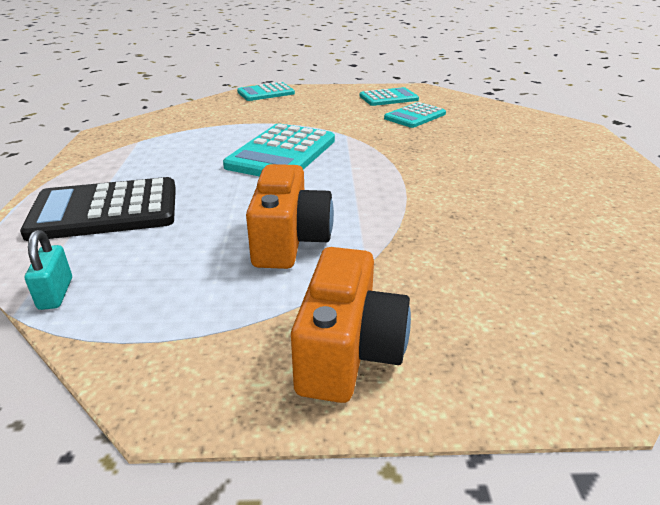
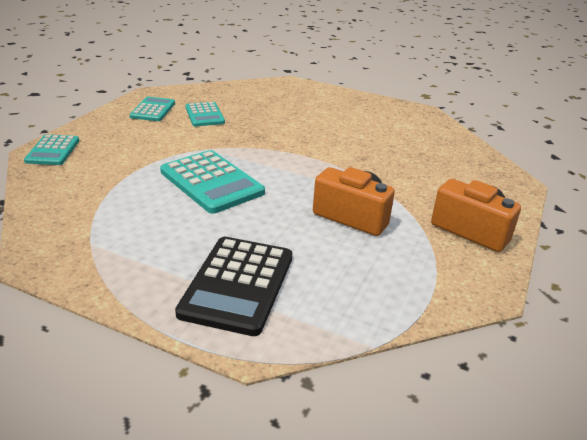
camera: 65 degrees left, 0 degrees up
(56, 293) = (357, 324): turquoise padlock -> none

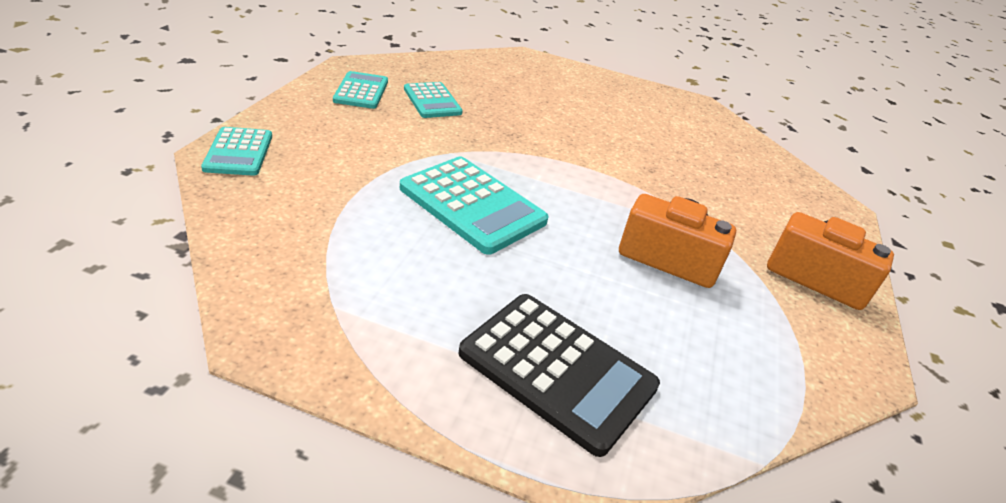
camera: 10 degrees left, 5 degrees up
(238, 285) = (557, 370): black calculator -> black calculator turned 60 degrees counterclockwise

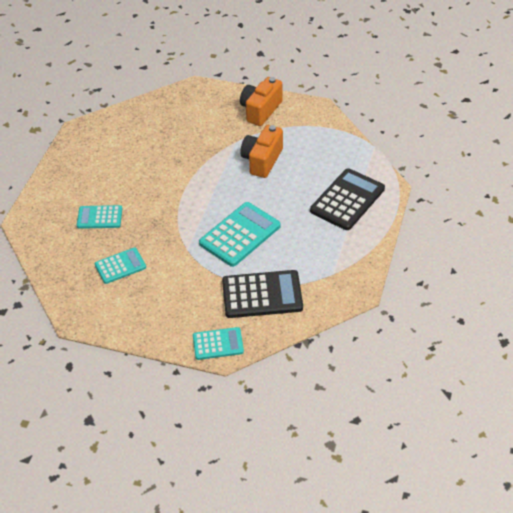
camera: 85 degrees left, 10 degrees up
(320, 208) = (262, 295): none -> black calculator
(361, 91) = (117, 305): turquoise calculator -> turquoise calculator (99, 217)

